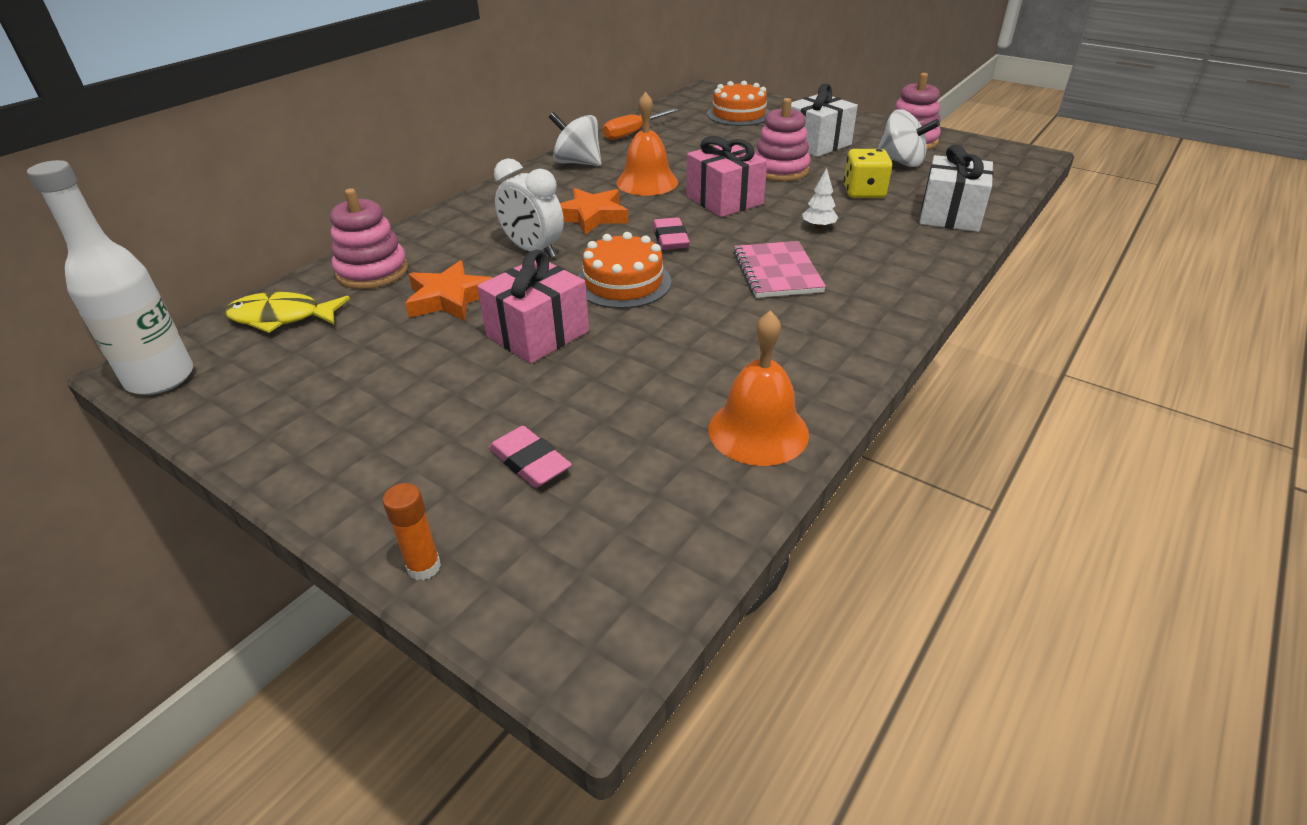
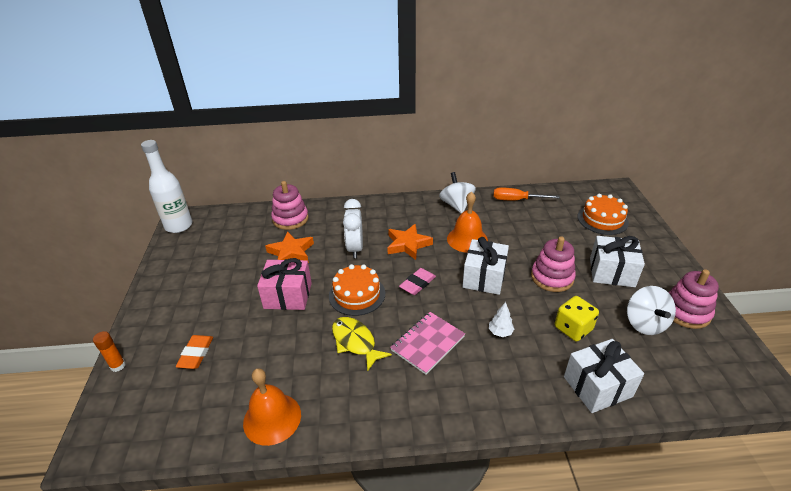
camera: 50 degrees right, 0 degrees up
(282, 317) = (237, 222): yellow fish -> yellow fish (355, 342)
(530, 462) = (196, 354): pink eraser -> orange eraser
(724, 200) = (484, 277): pink gift -> white gift

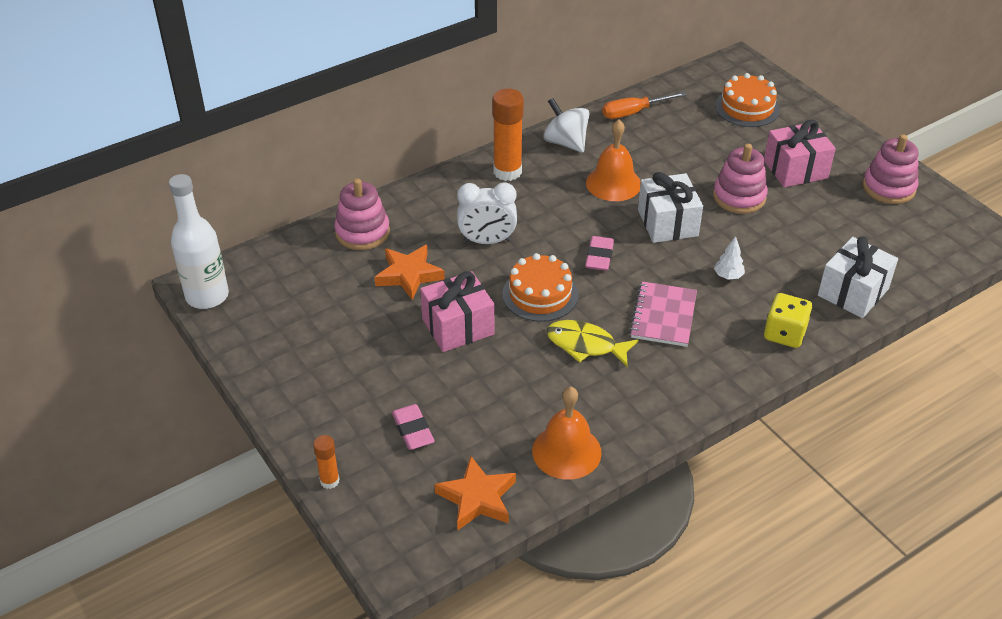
camera: 30 degrees left, 5 degrees up
(196, 354) = (413, 430): orange eraser -> pink eraser
(355, 248) = (487, 241): white clock -> white clock turned 60 degrees counterclockwise
(405, 211) = (507, 172): none -> orange glue stick
(408, 244) = (548, 214): orange star -> orange star (477, 498)
(573, 328) = (796, 245): yellow dice -> yellow dice (784, 334)
(611, 272) = (795, 169): white gift -> pink gift
(645, 323) = (858, 214): white spinning top -> none

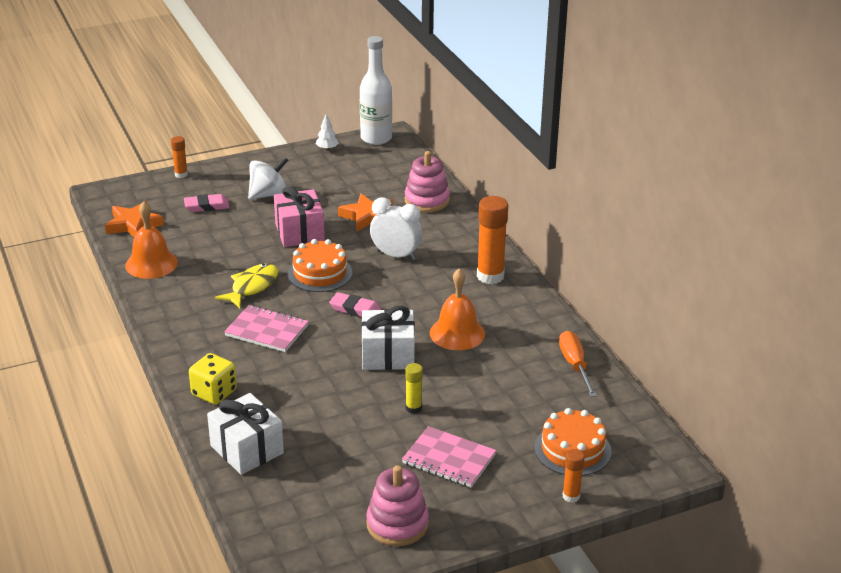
camera: 100 degrees right, 10 degrees down
(487, 241) = (396, 255): white clock -> white clock turned 105 degrees clockwise
(565, 143) = (529, 314): white spinning top -> white spinning top (268, 195)
(728, 276) = (301, 376): white tree -> white tree (327, 149)
(739, 197) = (413, 408): pink stacking toy -> yellow glue stick
(795, 169) = (449, 459): pink gift -> pink notebook
(802, 105) = (571, 496): none -> orange glue stick

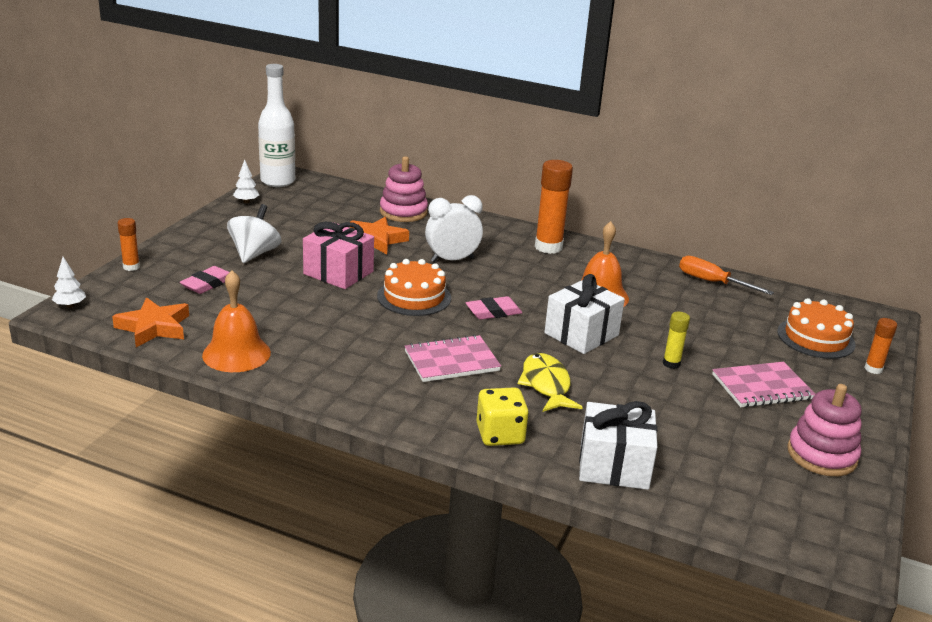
camera: 45 degrees left, 5 degrees down
(111, 189) = (70, 305): none -> white tree
(252, 287) = (373, 332): yellow fish -> yellow fish (546, 385)

